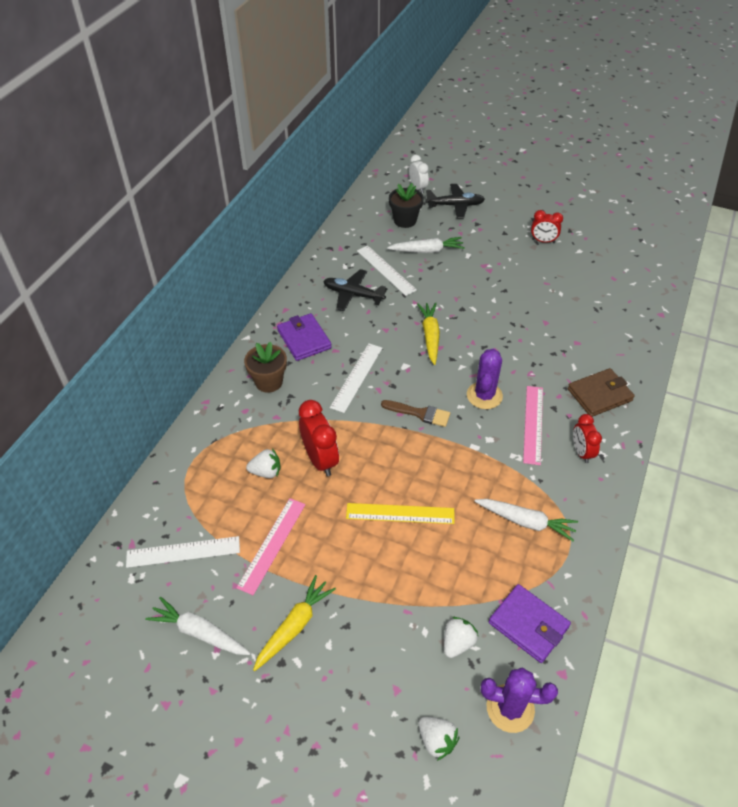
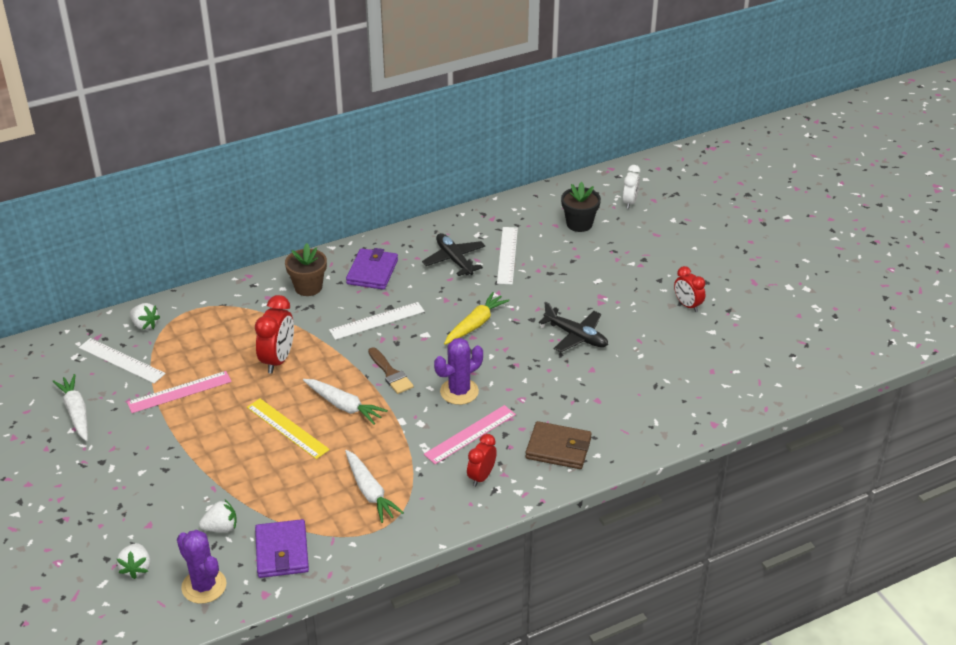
camera: 40 degrees right, 10 degrees down
(266, 472) = (232, 345): white strawberry -> white strawberry (145, 325)
(294, 626) = (134, 447): yellow carrot -> none
(427, 251) = (565, 258): white carrot -> white carrot (344, 406)
(455, 205) = (645, 234): black plane -> black plane (576, 336)

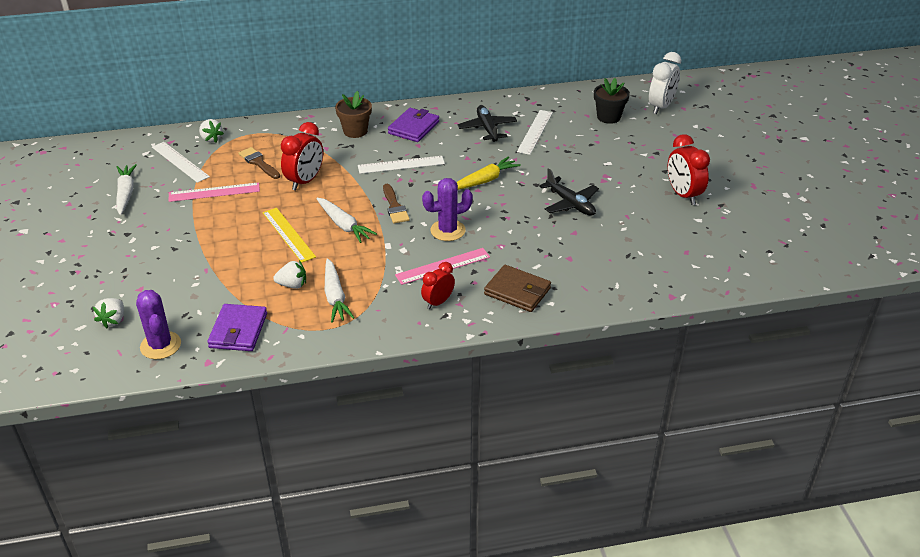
camera: 15 degrees right, 0 degrees up
(214, 346) = (258, 163): none -> brown brush
(221, 528) = (197, 302): white strawberry -> white strawberry (292, 285)
(629, 202) = (661, 107): white clock -> white clock, size x1.56
(687, 305) = (683, 195): red clock -> red clock, size x1.56

